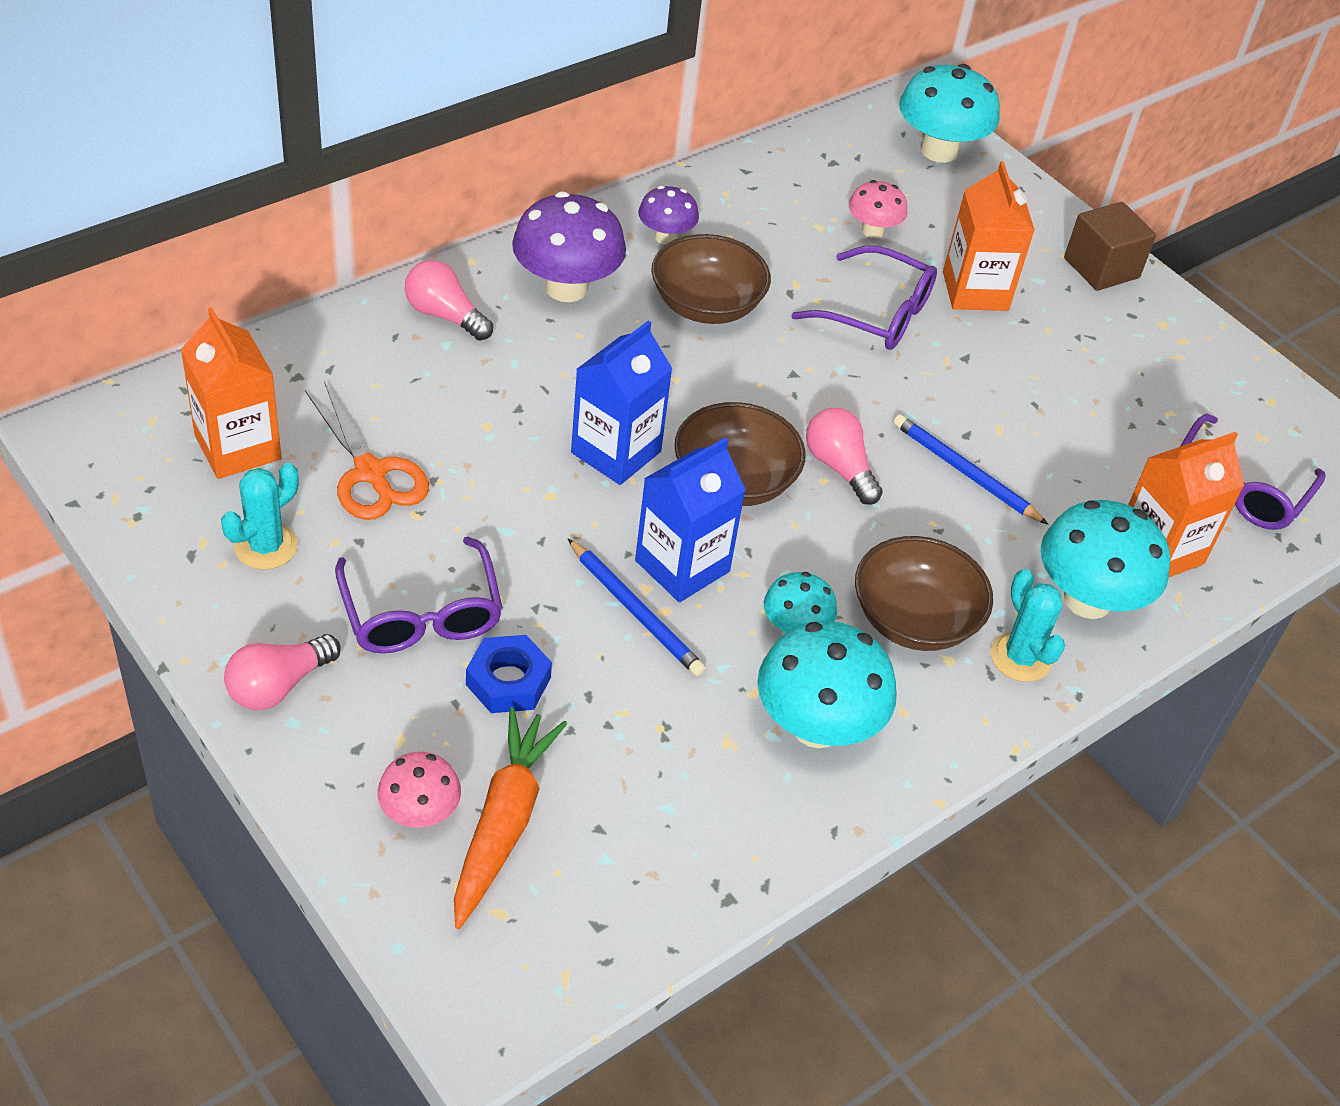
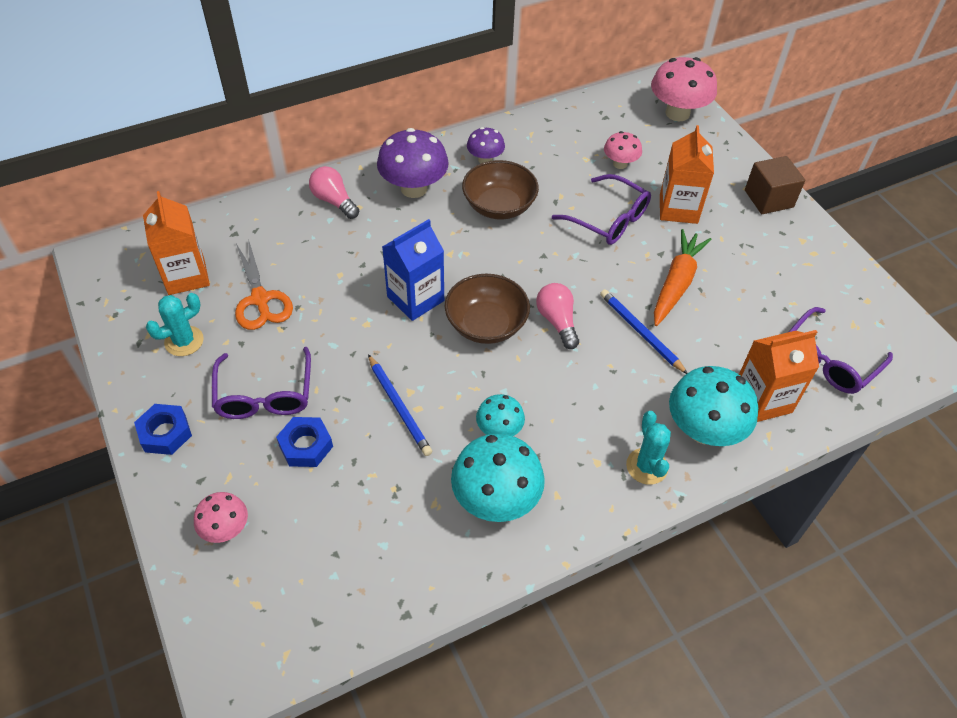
camera: 15 degrees right, 5 degrees up
(279, 686) = (165, 433): pink light bulb -> blue nut
(503, 823) = (276, 542): orange carrot -> orange carrot (676, 283)
(682, 566) = (437, 379): blue carton -> none
(914, 619) = (580, 432): brown bowl -> none
(939, 150) = (677, 113): turquoise mushroom -> pink mushroom

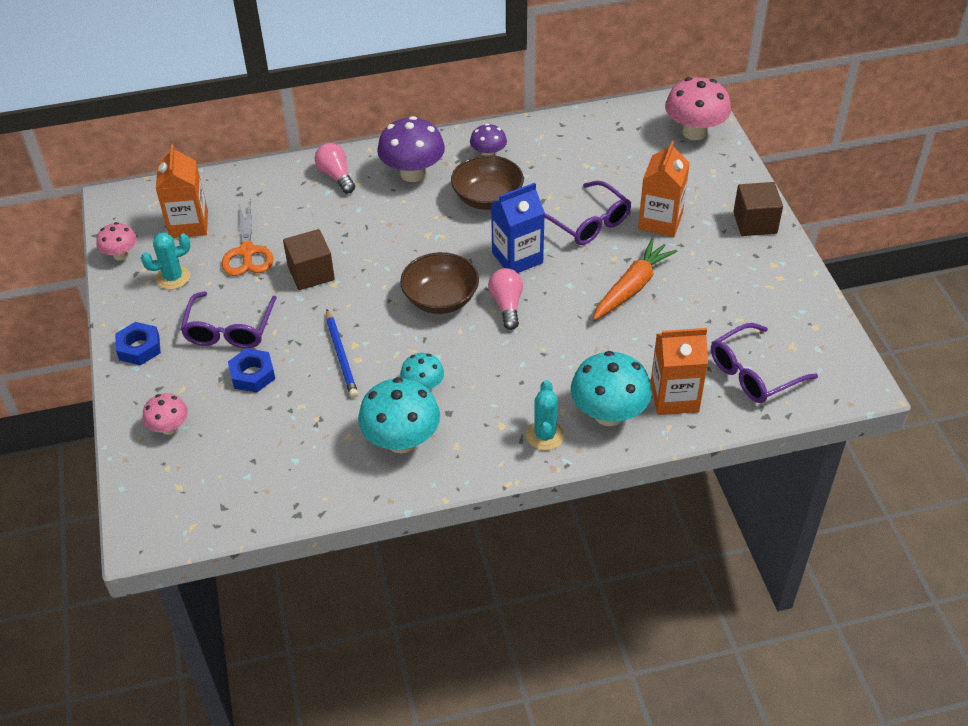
camera: 15 degrees right, 5 degrees down
(338, 314) = (311, 273): none -> brown cube
(415, 298) = (384, 269): blue carton -> blue carton (517, 258)
(620, 164) = (618, 173): pink mushroom -> pink mushroom (121, 255)
(640, 332) = (581, 325): blue pencil -> none

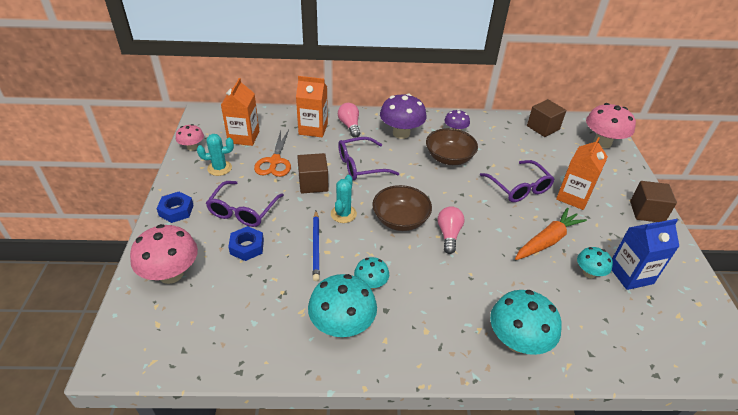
camera: 10 degrees right, 5 degrees down
(169, 428) = (171, 274): pink mushroom -> pink mushroom, size x1.78
(517, 258) = (463, 202): blue carton -> blue carton (630, 274)
(545, 435) = (460, 348): turquoise cactus -> turquoise cactus (343, 214)
(611, 125) = (543, 128): none -> brown cube
(674, 397) = (575, 339): orange carton -> orange carton (313, 129)
(686, 317) = (589, 273): none -> turquoise mushroom
(753, 373) = (645, 332): purple glasses -> purple glasses (360, 165)

